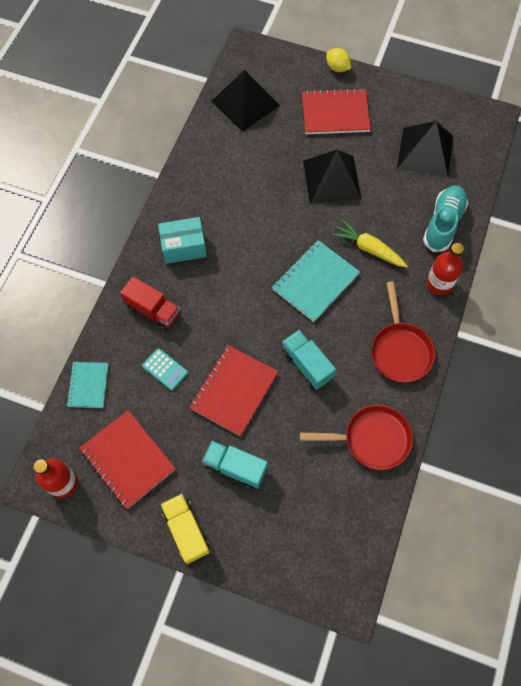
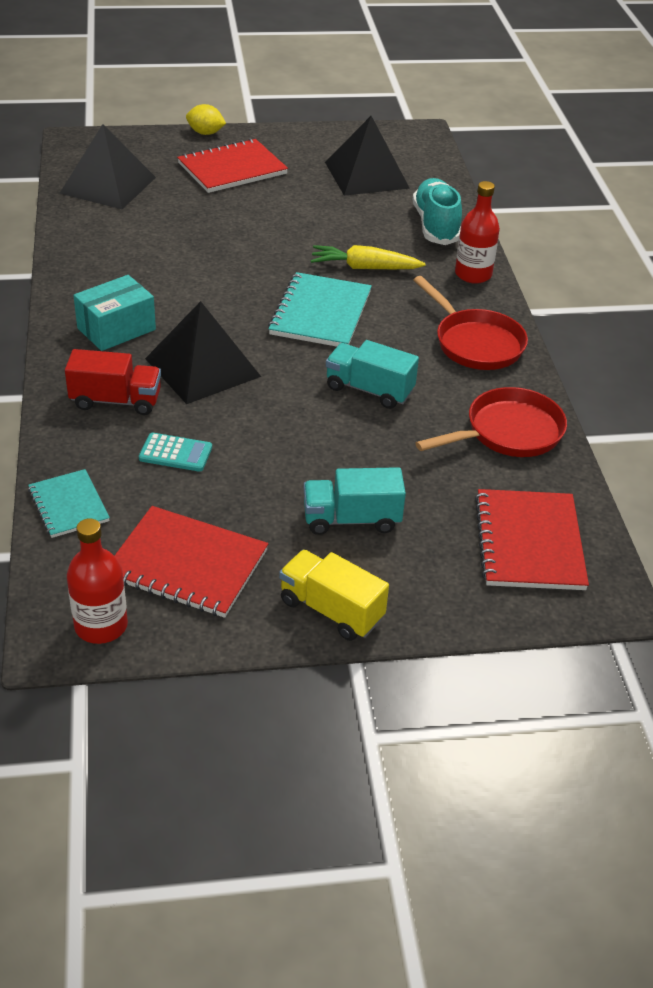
camera: 30 degrees left, 25 degrees down
(234, 391) = (291, 444): red notebook -> red notebook (529, 542)
(331, 179) = (271, 222): black pyramid -> black pyramid (202, 367)

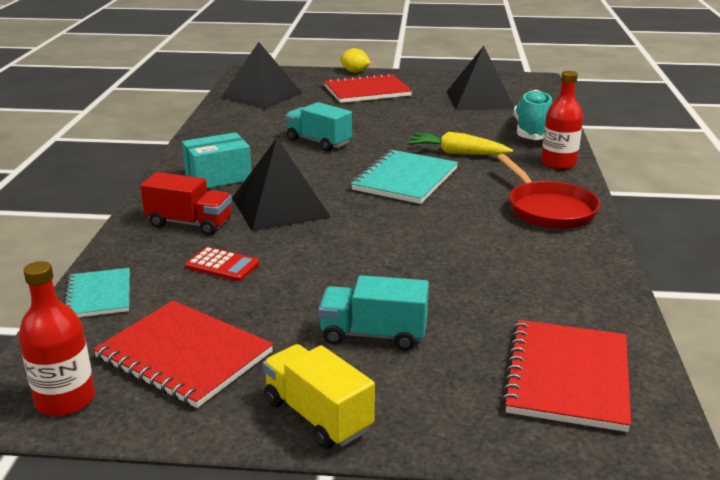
camera: 15 degrees right, 15 degrees down
(175, 453) = (222, 265): turquoise calculator -> red calculator
(369, 390) = (431, 235): turquoise truck -> turquoise truck (318, 142)
(508, 432) = (565, 279): red pan -> none

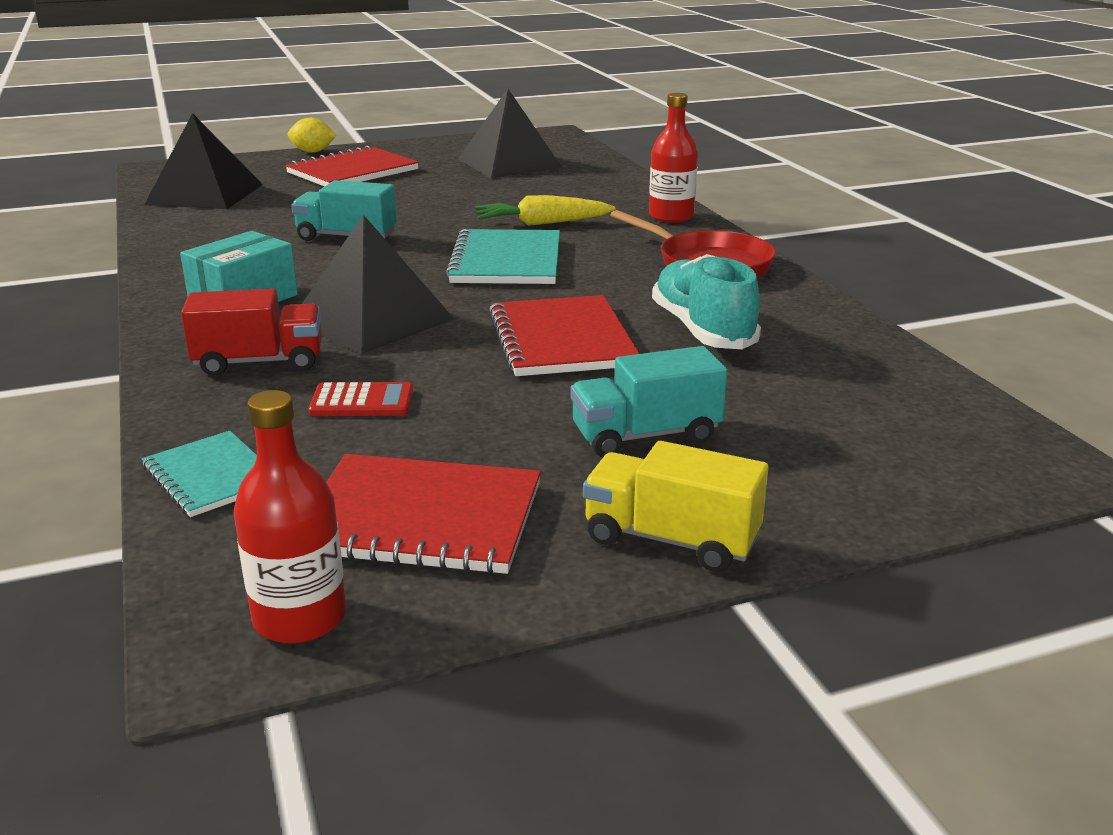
camera: 25 degrees left, 0 degrees up
(532, 131) = (607, 188): turquoise shoe -> turquoise shoe (702, 330)
(568, 377) = (903, 426): red notebook -> red notebook (562, 340)

